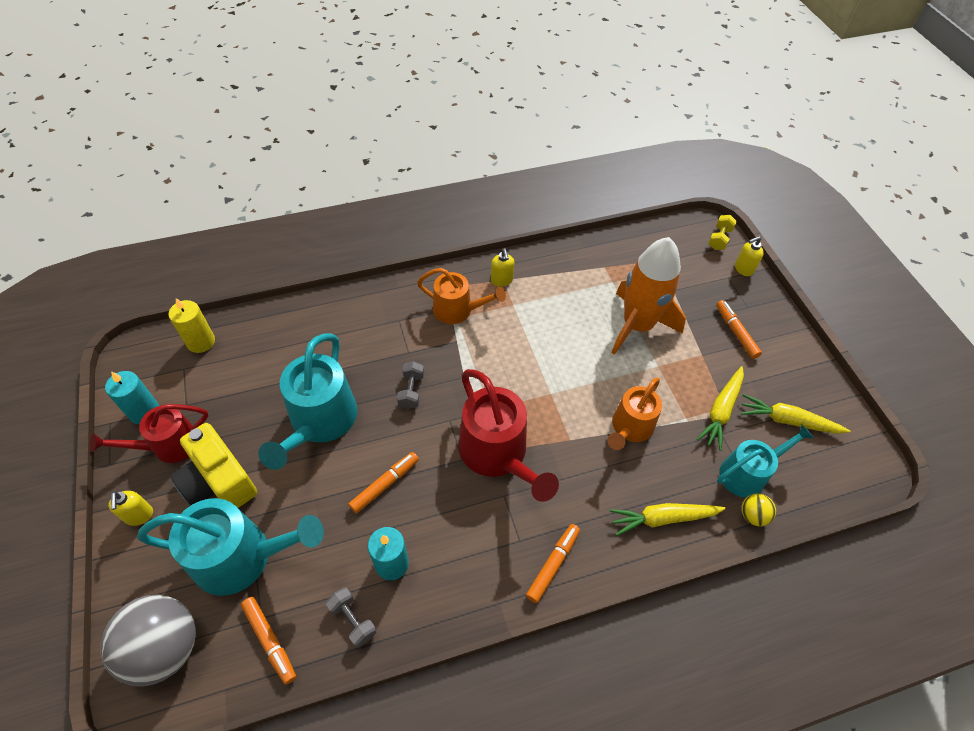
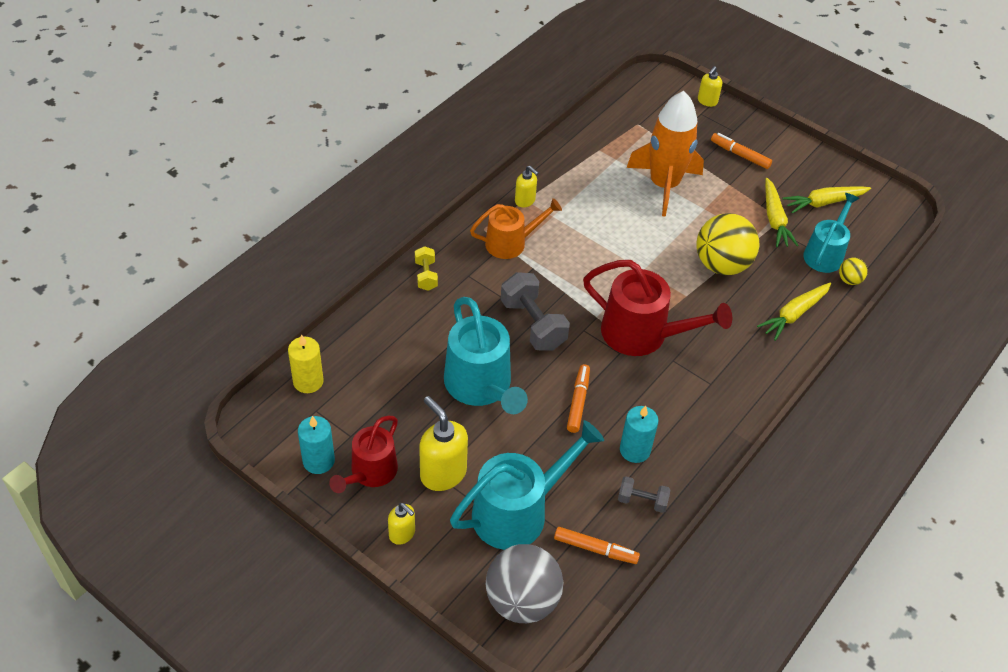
camera: 35 degrees left, 5 degrees down
(219, 481) = (443, 473): yellow camera -> yellow soap dispenser
(411, 391) = (533, 324): grey dumbbell -> grey dumbbell, size x1.82
(553, 564) = (746, 385): orange marker -> none
(630, 428) = (721, 265): orange watering can -> yellow ball
(719, 239) = (670, 84): yellow dumbbell -> yellow dumbbell (426, 275)

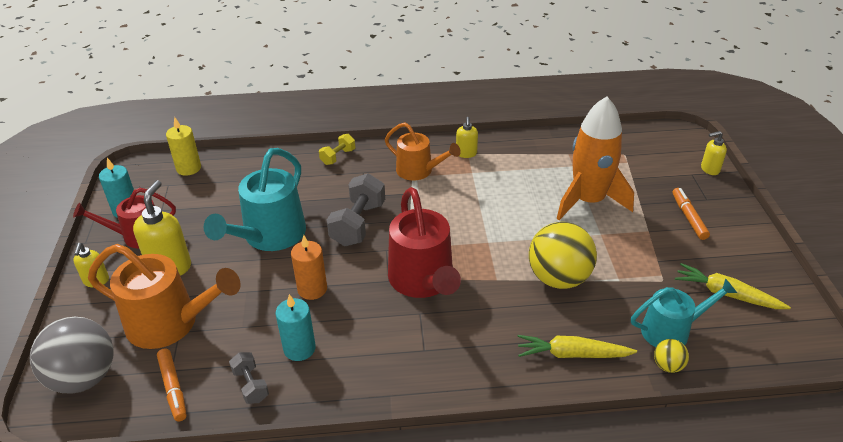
camera: 50 degrees right, 10 degrees down
(518, 511) = (171, 323): turquoise watering can -> orange watering can
(578, 402) = (312, 289): orange marker -> orange candle
(774, 219) = (656, 277): yellow carrot -> none

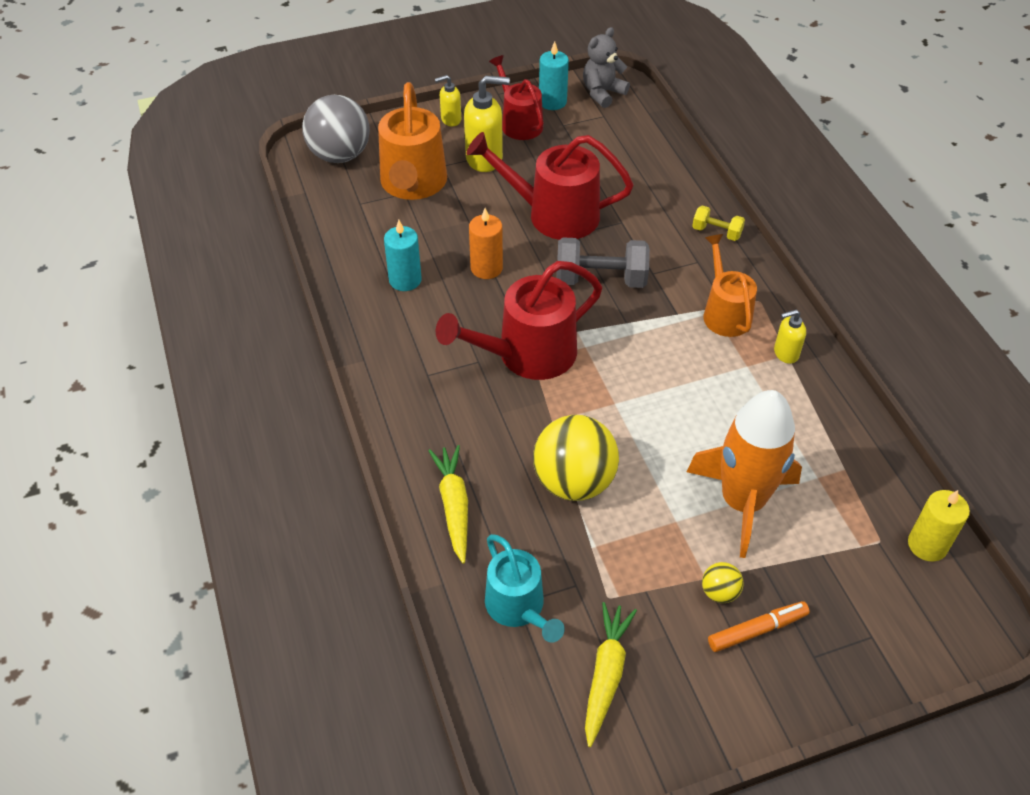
camera: 75 degrees right, 10 degrees up
(139, 180) = (602, 93): none -> grey teddy bear
(173, 388) = (340, 211): orange marker -> none
(188, 168) = (637, 121): yellow candle -> yellow candle (927, 545)
(251, 385) = (354, 259): grey dumbbell -> none
(270, 236) = (553, 214): turquoise watering can -> red watering can
(419, 171) = (724, 312): orange watering can -> orange watering can turned 150 degrees clockwise
(667, 366) = (460, 604): yellow ball -> yellow ball (719, 592)
(709, 169) = (897, 663): yellow soap dispenser -> none

